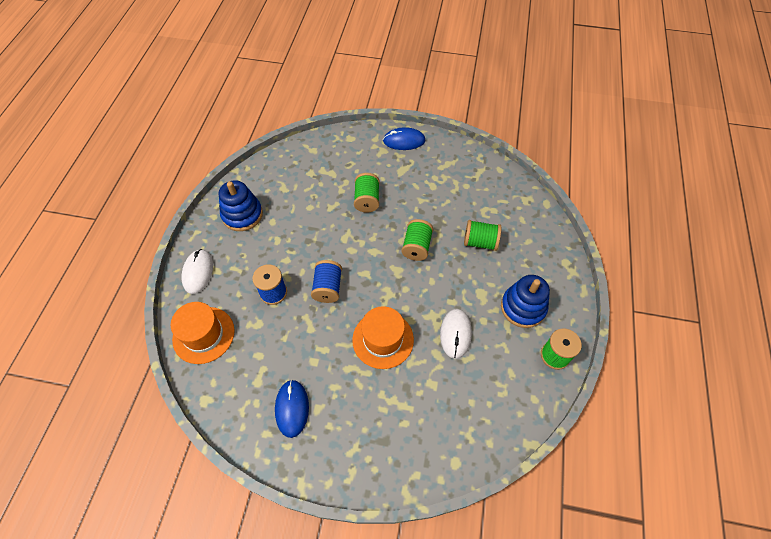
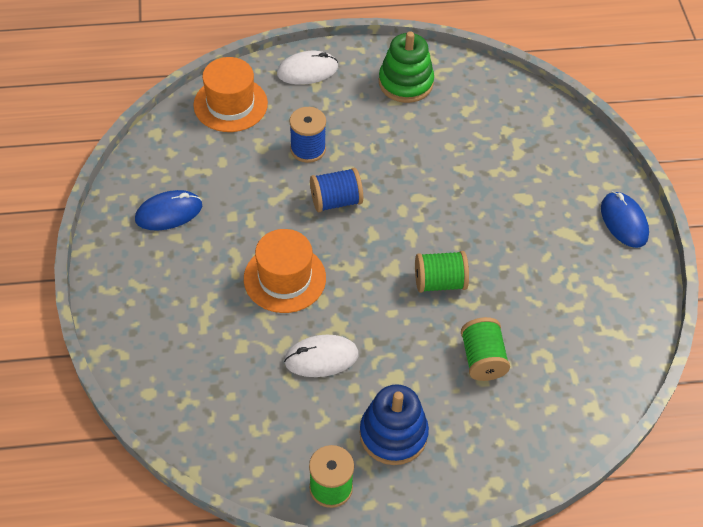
camera: 70 degrees right, 5 degrees down
(242, 215) = (405, 83): blue stacking toy -> green stacking toy
(367, 200) = (492, 205): green spool -> none

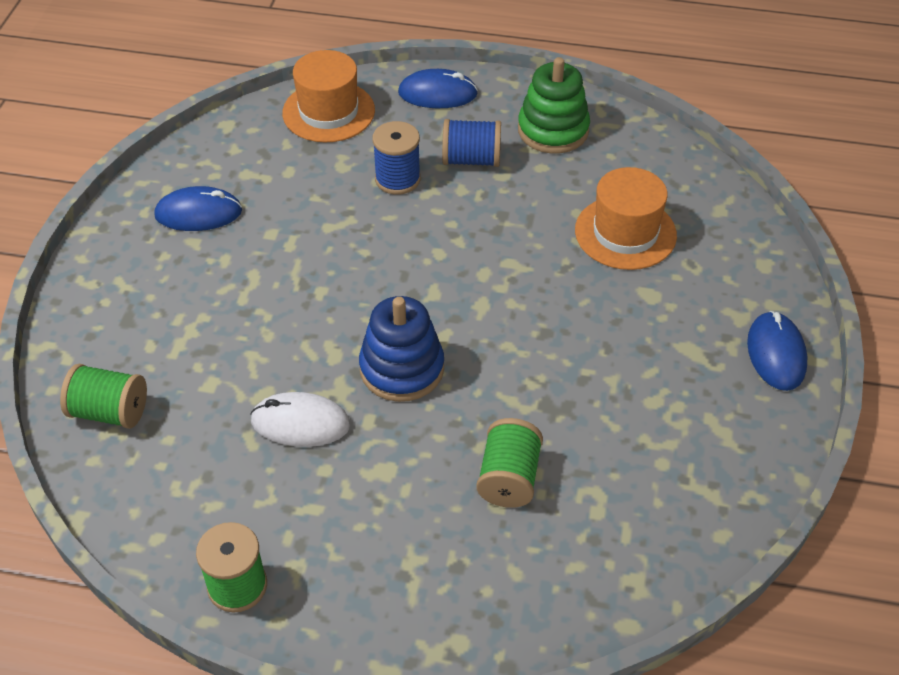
camera: 20 degrees right, 5 degrees down
(284, 278) = (300, 318): orange hat -> orange hat (625, 233)
(307, 70) = (437, 93): white mouse -> blue mouse
(336, 201) = (405, 244): blue spool -> blue spool (471, 159)
(393, 434) = (349, 541): blue stacking toy -> blue stacking toy (402, 368)
(439, 282) = (493, 369): green spool -> green spool (109, 412)

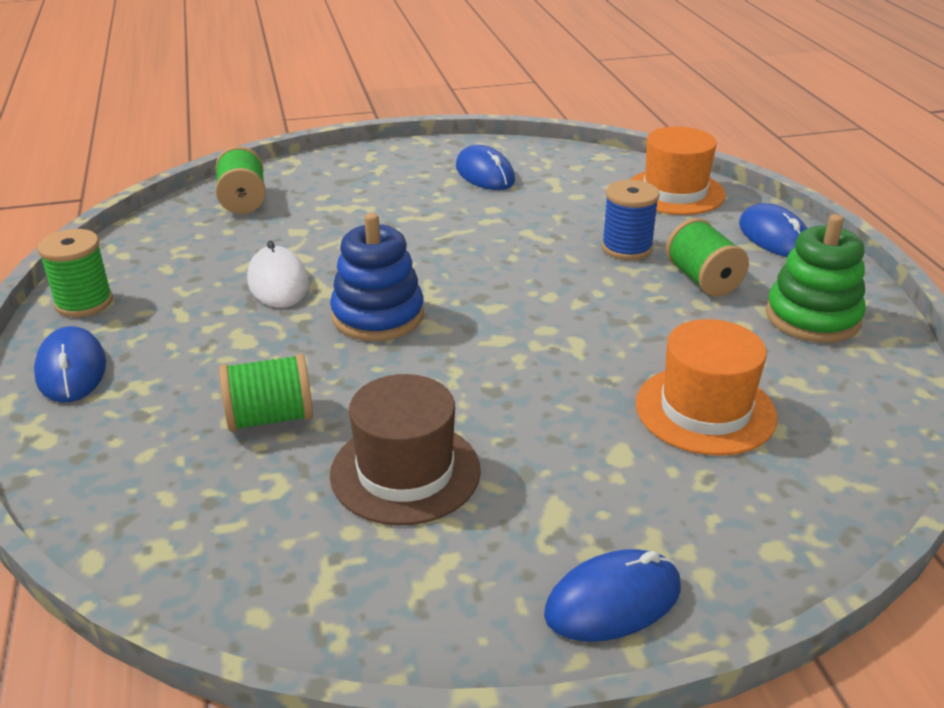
camera: 65 degrees right, 15 degrees down
(358, 610) = (71, 370): none -> blue mouse
(471, 159) = (702, 280): blue spool -> green spool
(614, 414) = (405, 472): none -> brown hat

